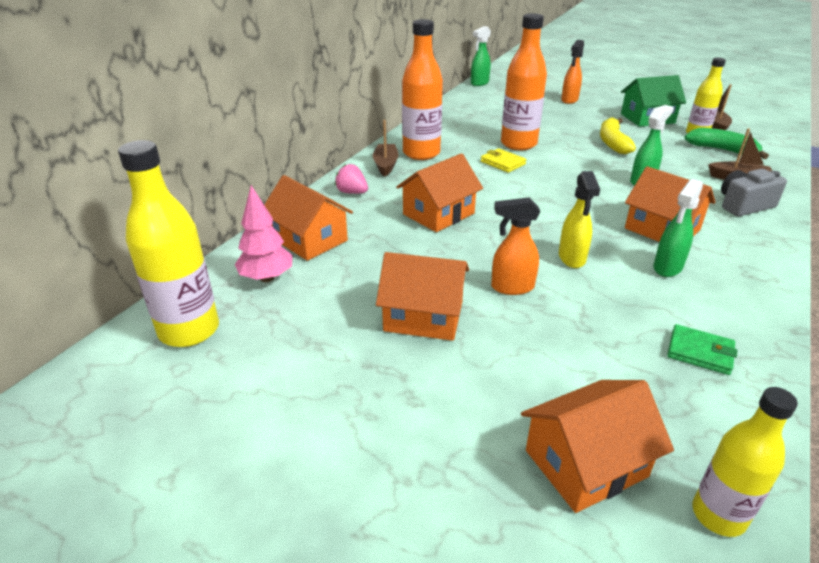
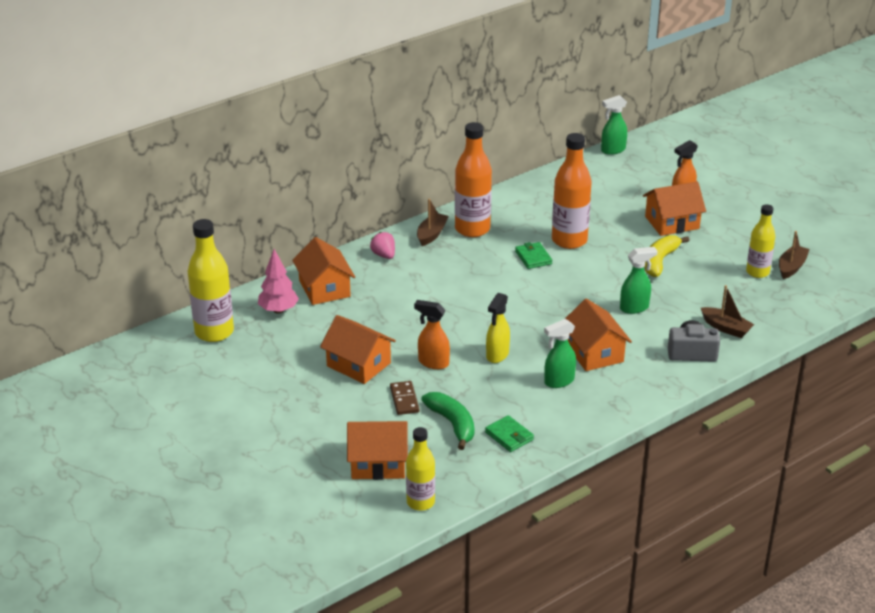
camera: 25 degrees right, 0 degrees up
(438, 214) = (434, 292): orange house -> orange house (672, 222)
(502, 163) = (533, 257): yellow wallet -> green wallet
(524, 345) = (404, 400): none -> brown domino
(647, 118) = (733, 241): green house -> none
(722, 150) = (755, 296): green banana -> green banana (452, 424)

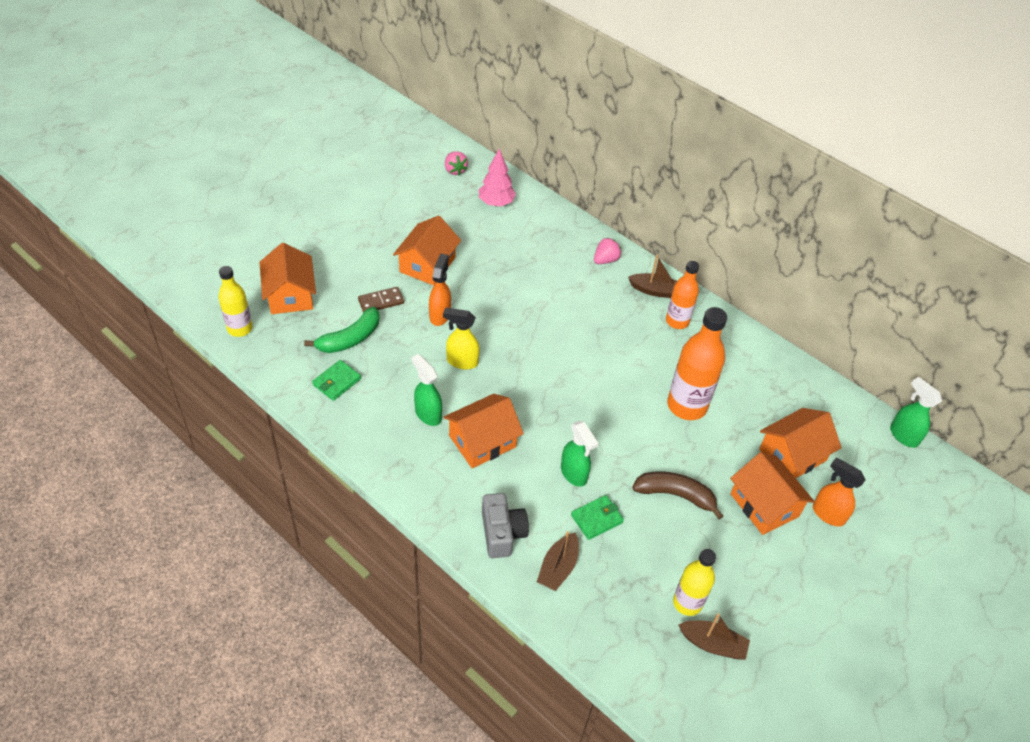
camera: 75 degrees right, 15 degrees up
(214, 332) = (455, 170): yellow bottle -> pink strawberry
(324, 288) = (538, 227): orange house -> orange house (792, 455)
(472, 229) = (677, 321): orange bottle -> orange bottle, size x0.63
(533, 257) = (642, 376): green wallet -> green wallet (597, 519)
(660, 261) = (675, 495): yellow banana -> brown banana

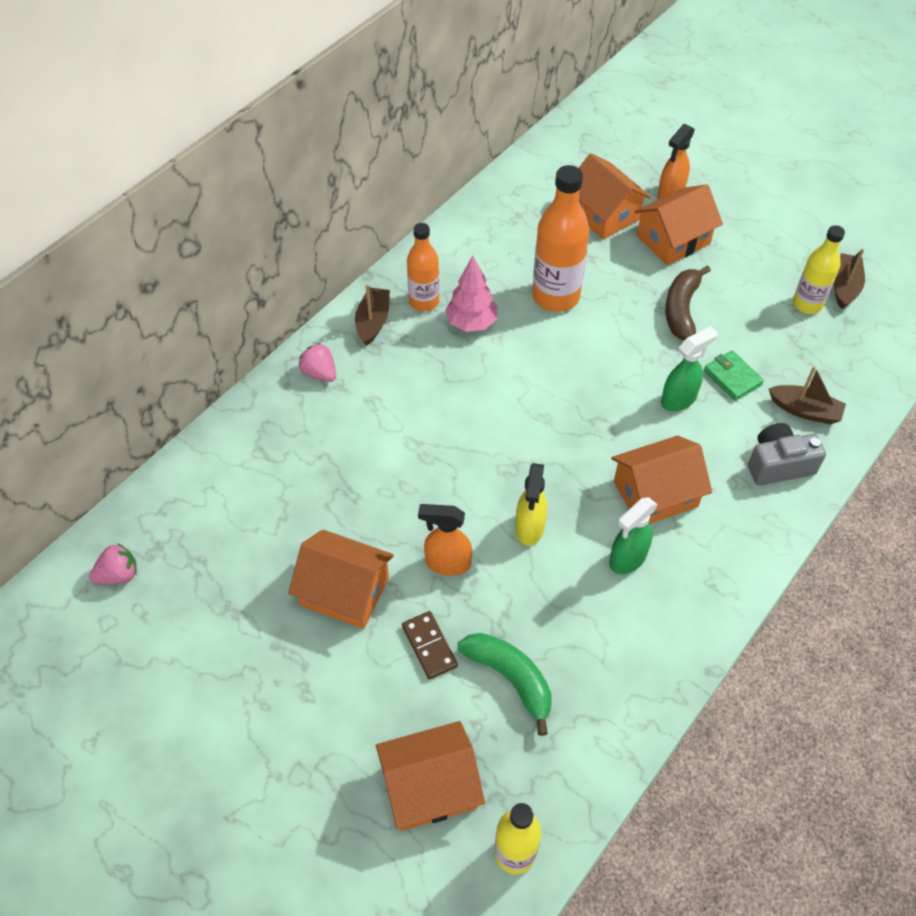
camera: 90 degrees left, 5 degrees up
(337, 382) = (595, 683): green wallet -> none
(482, 441) = (655, 494): orange house -> orange house turned 75 degrees counterclockwise
(496, 203) = (201, 510): pink tree -> pink tree (471, 323)
(903, 435) = (558, 131): green spray bottle -> none

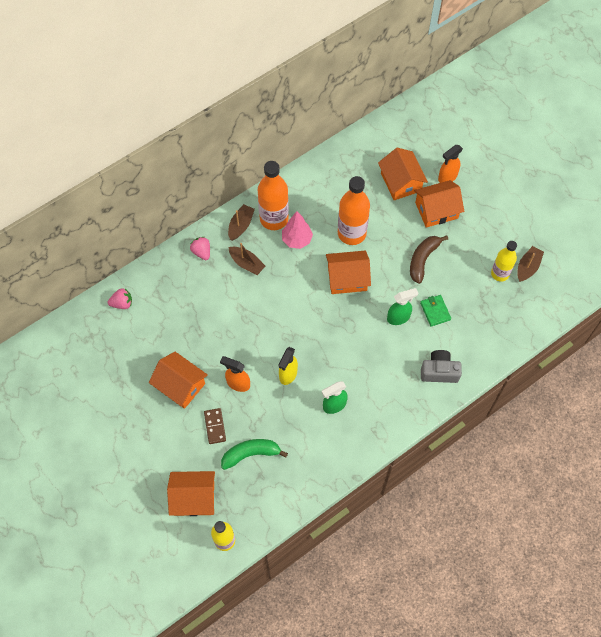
camera: 15 degrees right, 10 degrees up
(119, 575) = (67, 347): pink strawberry -> pink strawberry (122, 303)
(424, 301) = (274, 219): orange bottle -> orange bottle, size x1.59
(510, 678) = (251, 454): green banana -> green banana turned 75 degrees counterclockwise
(655, 494) = (363, 372): orange house -> orange house (347, 278)
(805, 410) = (468, 342): brown boat -> brown boat (246, 264)

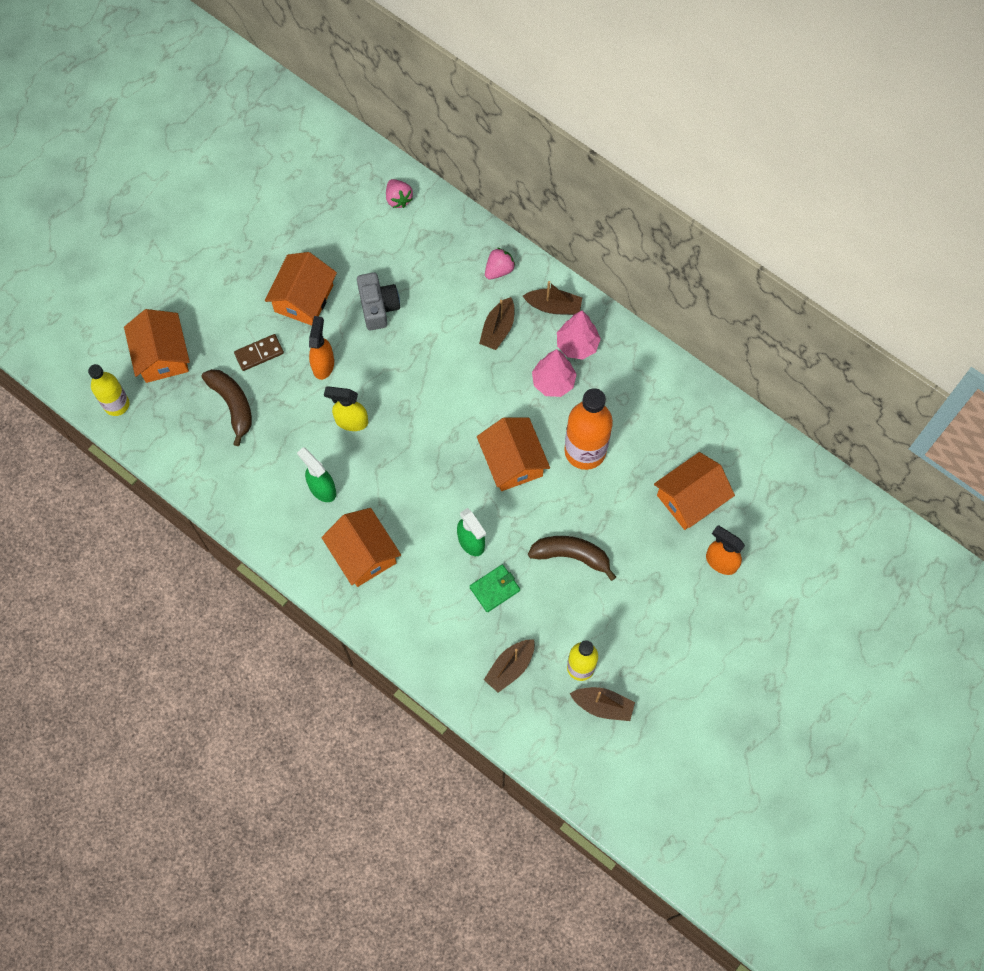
camera: 75 degrees right, 5 degrees up
(251, 454) = (232, 405): green banana -> brown banana
(274, 219) = (577, 345): orange bottle -> pink tree
(436, 210) = (658, 558): orange house -> orange house (363, 554)
(439, 371) = (404, 613): grey camera -> grey camera (378, 307)
(491, 315) = (510, 667): none -> brown boat

